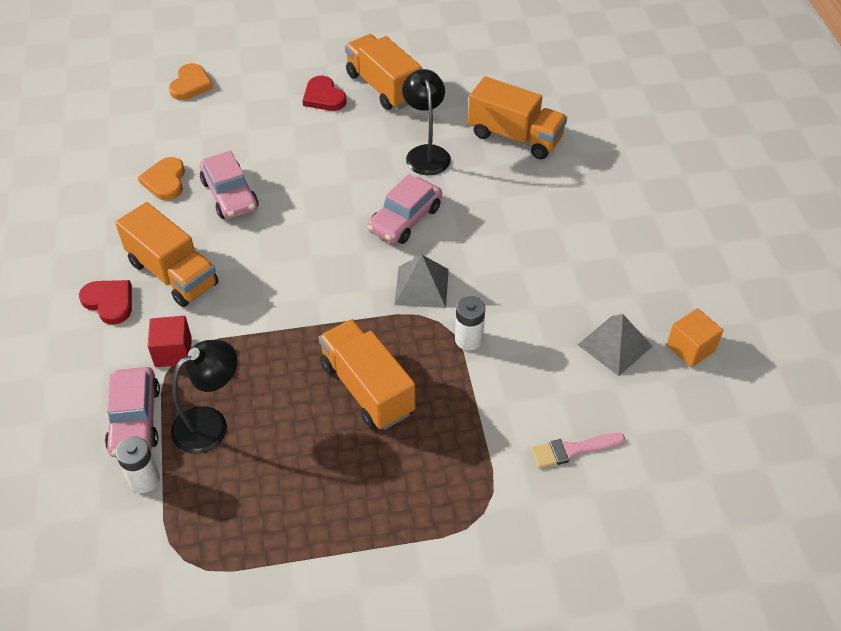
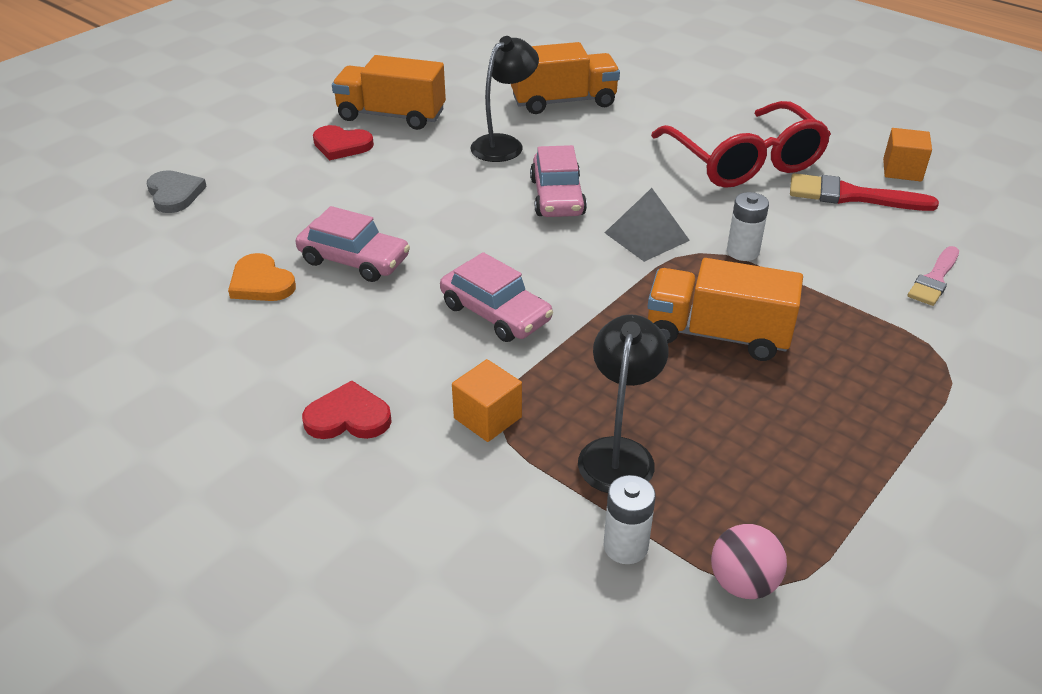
camera: 40 degrees left, 10 degrees down
(135, 419) = (535, 501): pink car -> pink car (495, 313)
(172, 546) = (743, 583): none -> pink ball
(173, 273) = (387, 353): orange truck -> none
(173, 352) = (487, 418): red cube -> orange cube
(191, 84) = (174, 194): orange heart -> grey heart
(426, 153) = (504, 144): black lamp -> black lamp turned 90 degrees clockwise
(576, 267) = (745, 161): none -> red glasses
(615, 345) = (852, 196): grey pyramid -> red brush

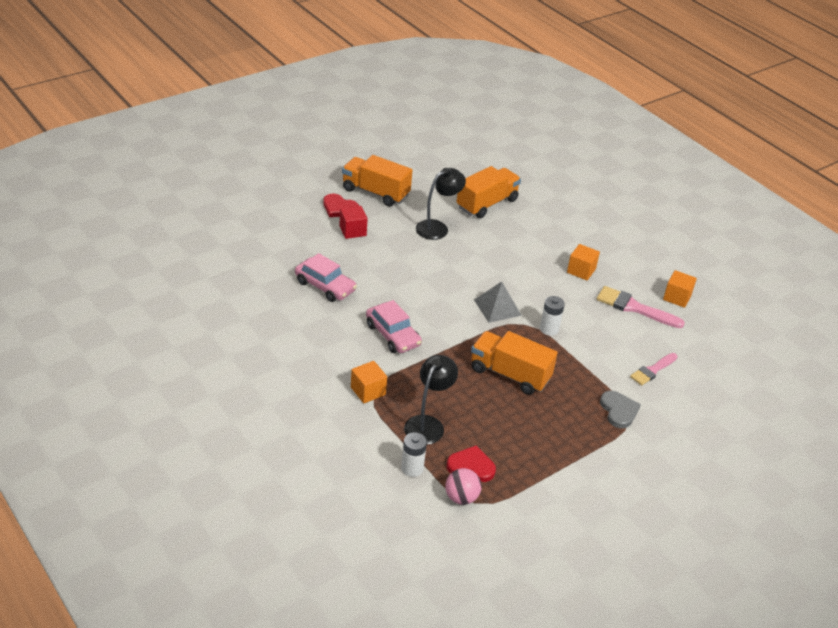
camera: 10 degrees right, 0 degrees up
(174, 194) = (234, 222): grey heart -> grey heart (618, 411)
(261, 283) = (270, 289): orange heart -> none
(348, 417) = (297, 374): red heart -> red heart (471, 466)
(373, 172) = (352, 231): none -> red cube
(557, 197) = (455, 271): pink car -> none
(563, 101) = (487, 204): orange truck -> orange truck turned 45 degrees counterclockwise
(745, 161) = (581, 271): red glasses -> orange cube
(852, 196) = (635, 308): red brush -> pink brush

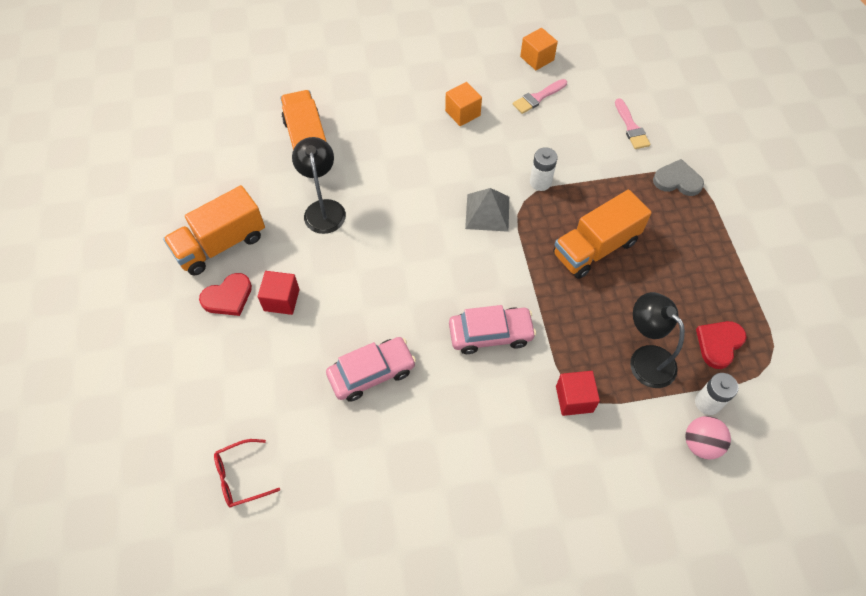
camera: 60 degrees left, 20 degrees up
(221, 252) = (240, 477): none -> red glasses
(368, 391) = (574, 399): orange cube -> red cube
(461, 497) = (760, 372): pink ball -> pink ball (701, 444)
(635, 308) = (538, 97): pink brush -> pink brush, size x0.67

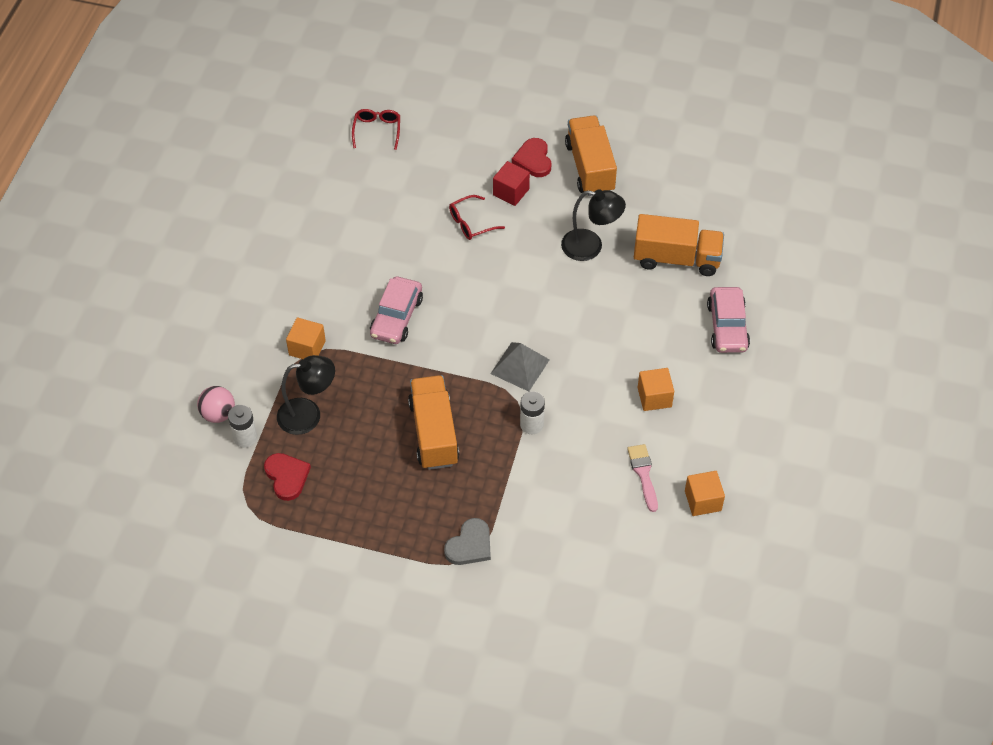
camera: 115 degrees right, 5 degrees down
(339, 319) = (471, 223): none -> red glasses
(371, 373) = (410, 228): pink car -> pink car (727, 326)
(574, 399) = (307, 348): red cube -> orange cube
(631, 127) = (559, 541): pink brush -> none

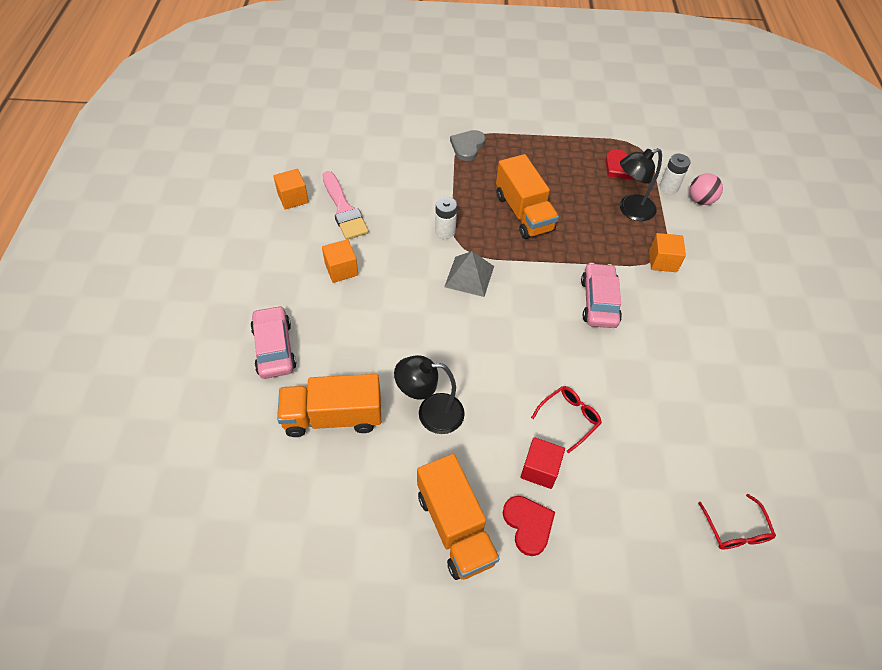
camera: 165 degrees right, 0 degrees up
(643, 474) = (343, 209): pink brush -> pink brush, size x1.50

